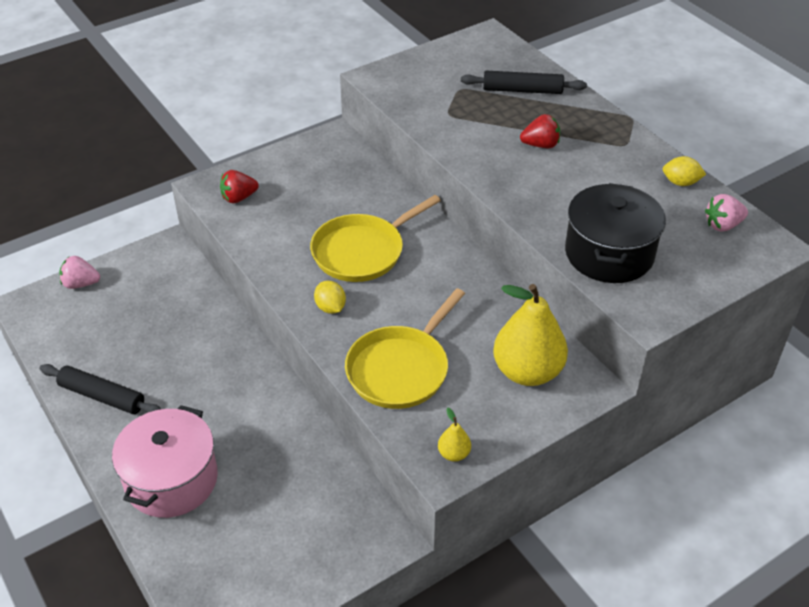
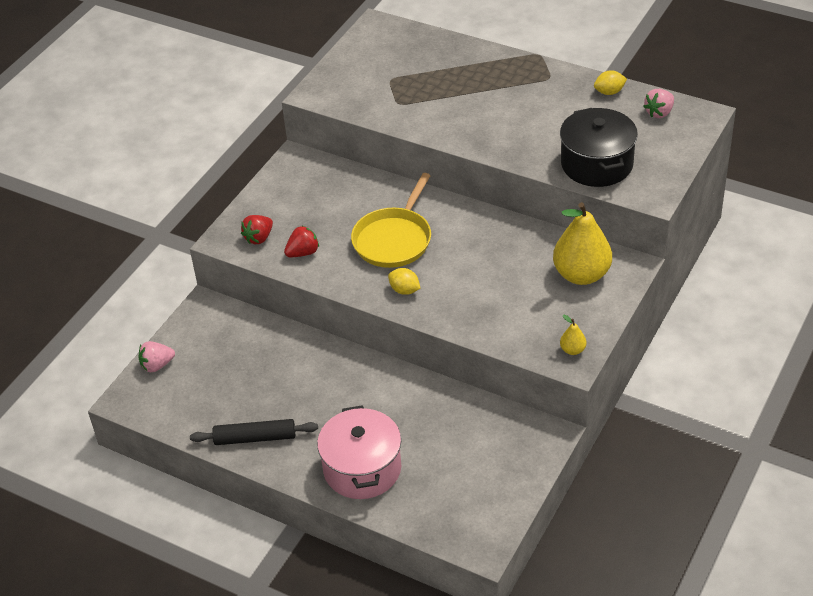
camera: 25 degrees left, 0 degrees up
(400, 369) = (491, 311): yellow pan -> none
(522, 90) = (440, 62): black rolling pin -> none
(540, 145) = (488, 101): red strawberry -> red strawberry (303, 253)

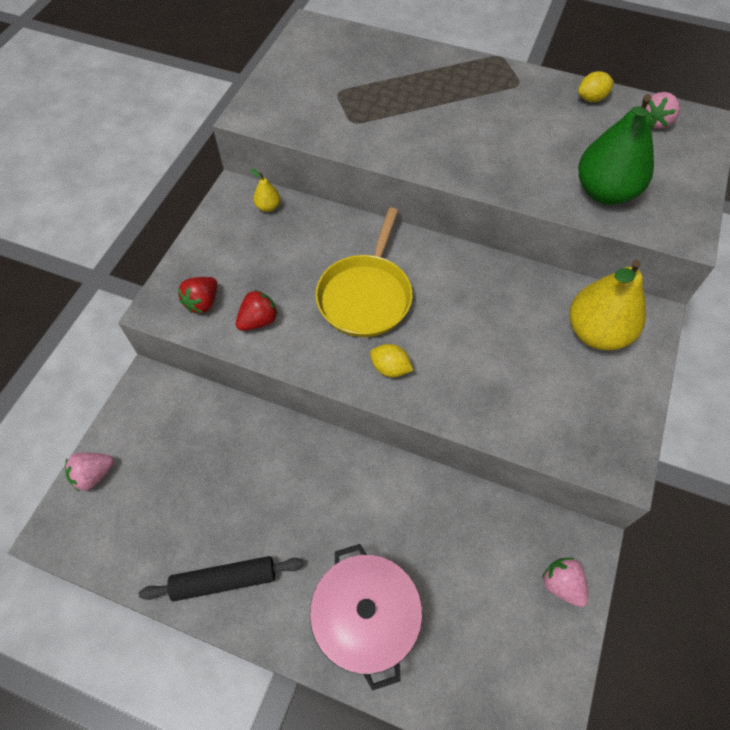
camera: 10 degrees left, 15 degrees up
(524, 458) = (562, 584): none -> pink strawberry
(572, 350) = (615, 446): yellow pear -> yellow pear (268, 207)
(596, 164) = (604, 192): black pot -> green pear

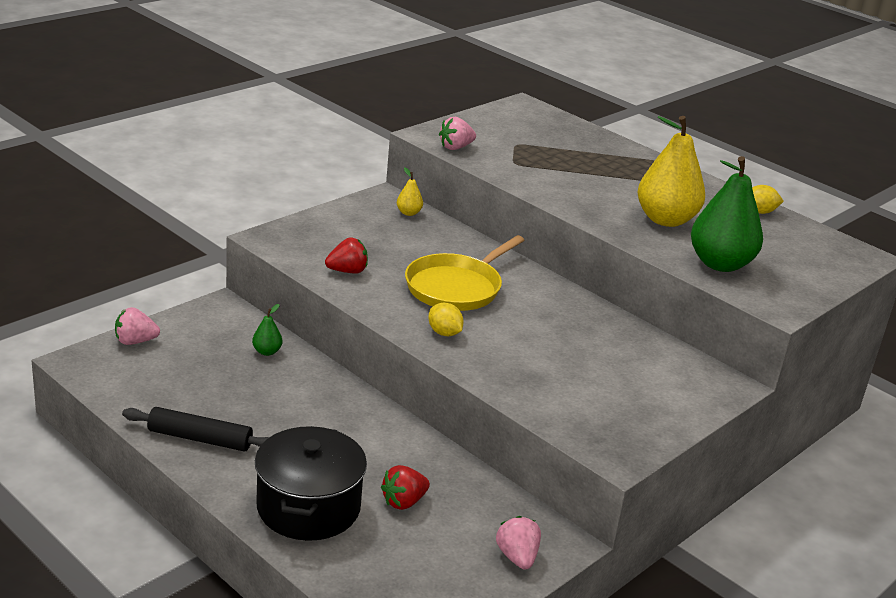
camera: 20 degrees right, 30 degrees down
(202, 303) = (307, 247): red strawberry -> red strawberry (404, 502)
(221, 427) = (267, 352): none -> green pear
(366, 620) = (308, 507): pink pot -> black pot
(596, 332) = (664, 376): yellow pear -> yellow pear (665, 220)
(655, 122) = (812, 242): pink strawberry -> pink strawberry (455, 147)

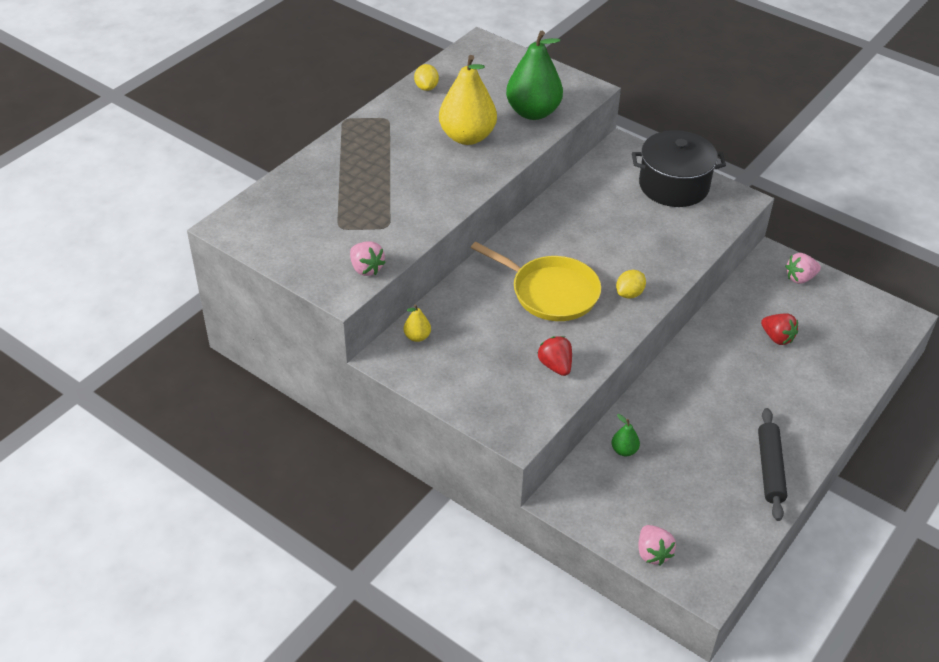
camera: 95 degrees left, 15 degrees up
(308, 507) = (812, 388): black pot -> black pot (673, 185)

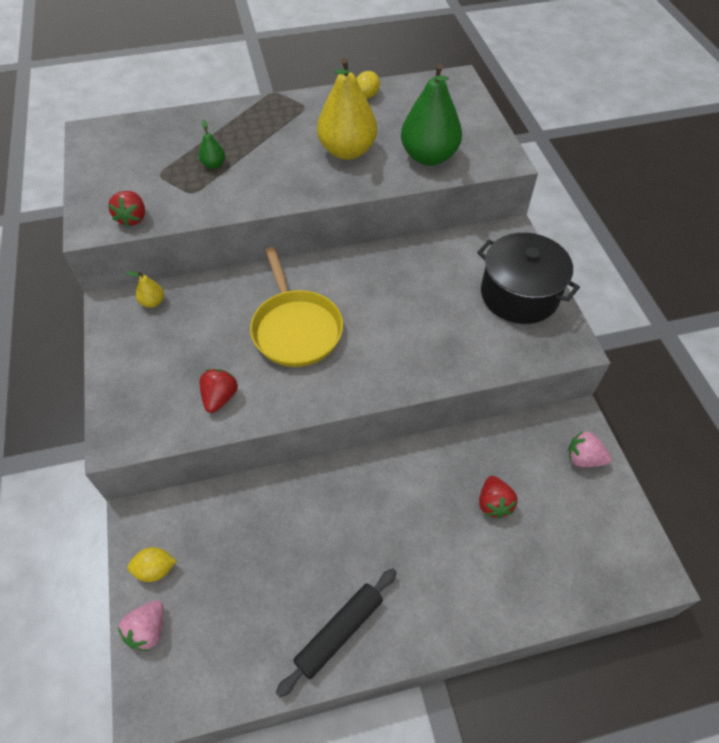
camera: 40 degrees right, 10 degrees up
(366, 268) = (132, 218): pink strawberry -> red strawberry
(624, 450) = (237, 513): green pear -> green pear (214, 165)
(629, 294) = (359, 372): yellow lemon -> yellow lemon (155, 569)

